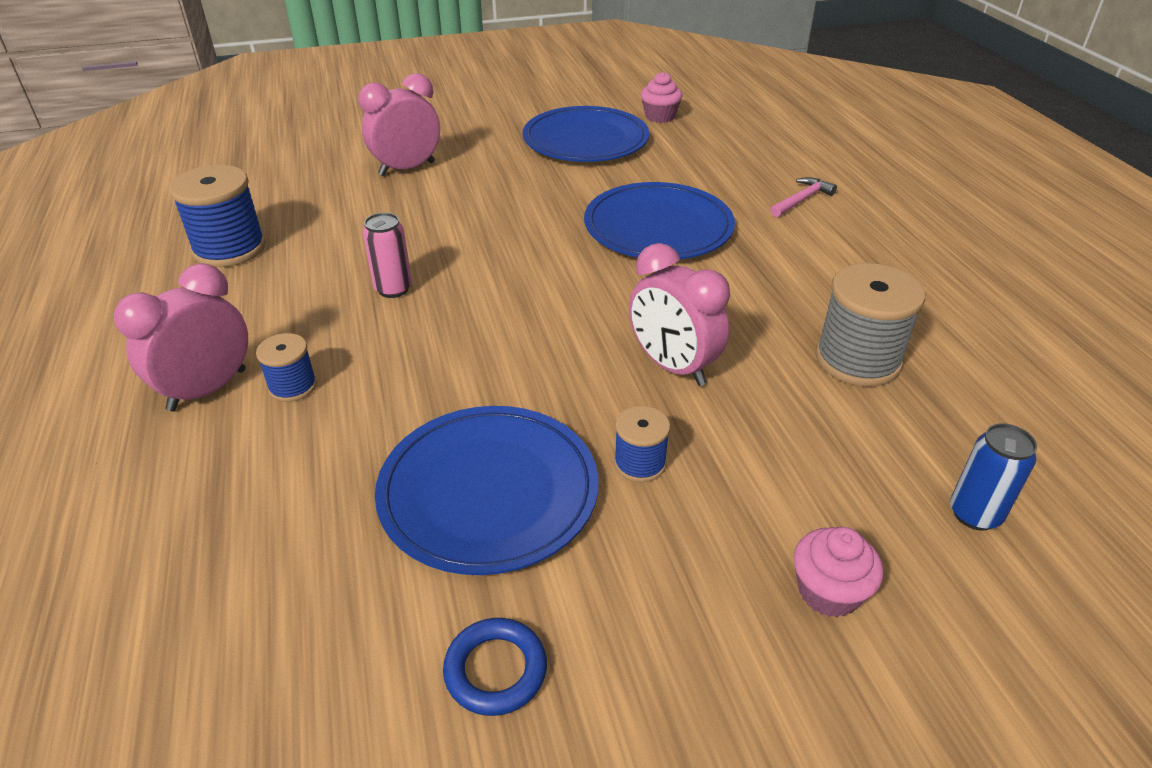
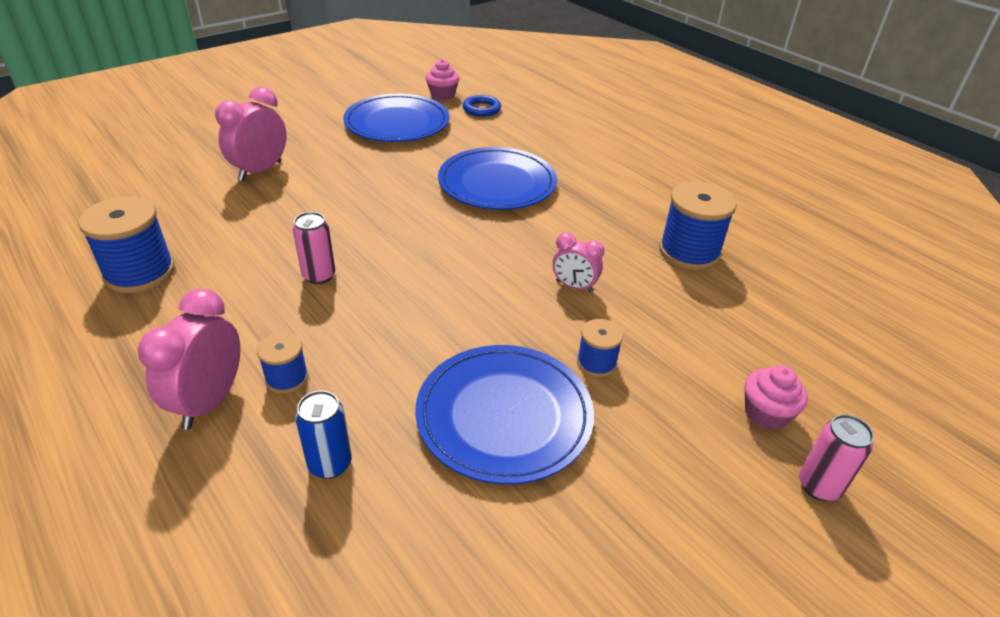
camera: 25 degrees left, 0 degrees up
(495, 670) = (595, 542): blue ring -> blue ring (481, 109)
(672, 367) = (574, 286): pink clock -> pink clock, size x0.61
(801, 199) = (584, 144): pink hammer -> none
(842, 710) = (819, 486): none -> pink can
(857, 360) = (689, 252): grey spool -> blue spool
(974, 514) = (815, 337): blue can -> blue can (330, 464)

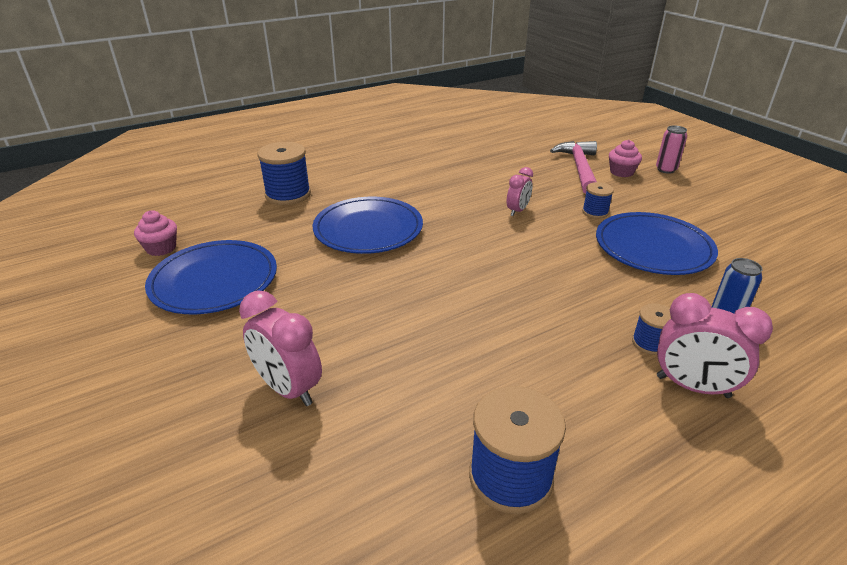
camera: 80 degrees left, 5 degrees down
(319, 276) = (510, 330): pink can -> none
(481, 109) = (214, 227): blue ring -> none
(689, 252) = (477, 168): blue spool -> blue spool (288, 195)
(751, 358) = (579, 168): none -> pink hammer

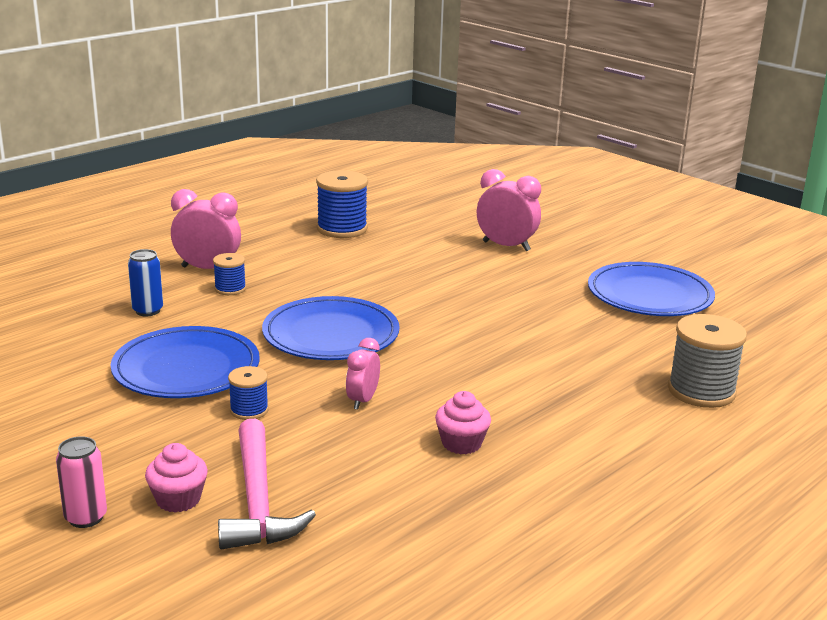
camera: 165 degrees right, 10 degrees down
(161, 248) = (748, 315): pink cupcake -> pink cupcake (461, 443)
(288, 195) = (701, 391): blue spool -> grey spool
(368, 229) = (546, 356): blue plate -> blue plate (331, 335)

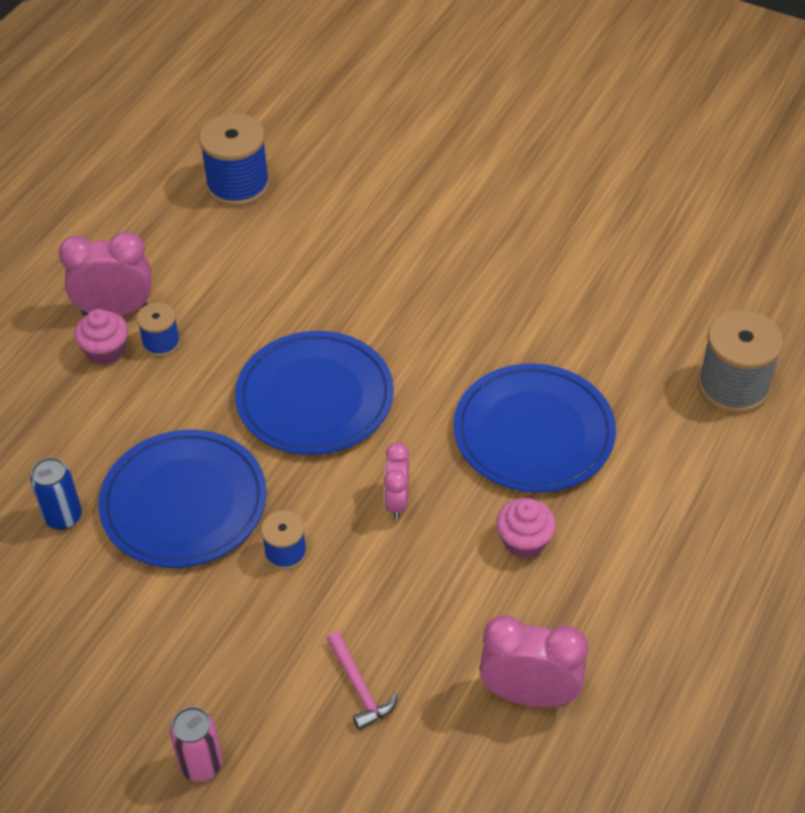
camera: 15 degrees left, 25 degrees up
(148, 311) = (86, 411): blue can -> blue can (63, 517)
(178, 499) = (280, 710): pink cupcake -> pink cupcake (106, 351)
(258, 500) = (359, 687): pink hammer -> pink hammer, size x0.53
(506, 246) = (444, 172): pink clock -> pink clock (529, 694)
(649, 295) = (633, 228): blue plate -> blue plate (533, 432)

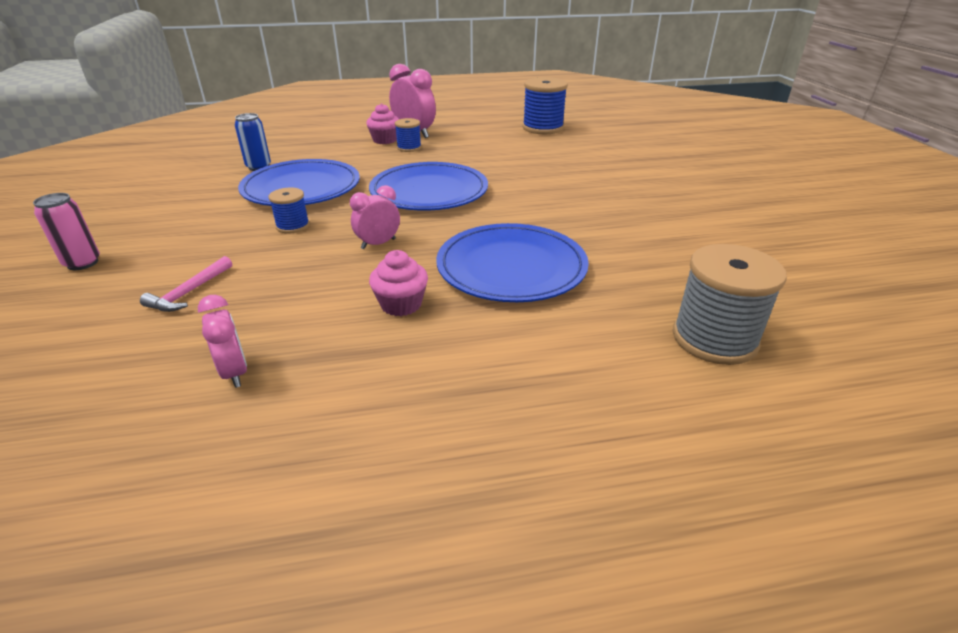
camera: 50 degrees right, 15 degrees down
(529, 694) = (235, 372): pink clock -> pink clock, size x0.61

